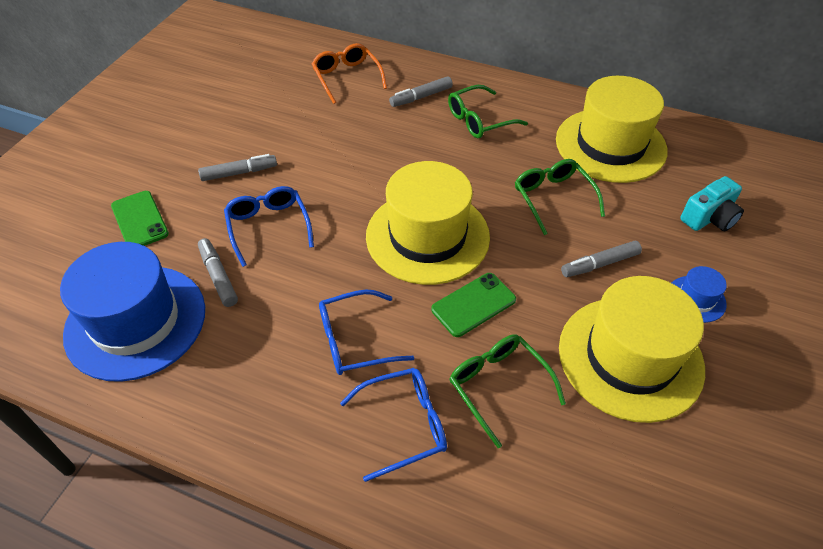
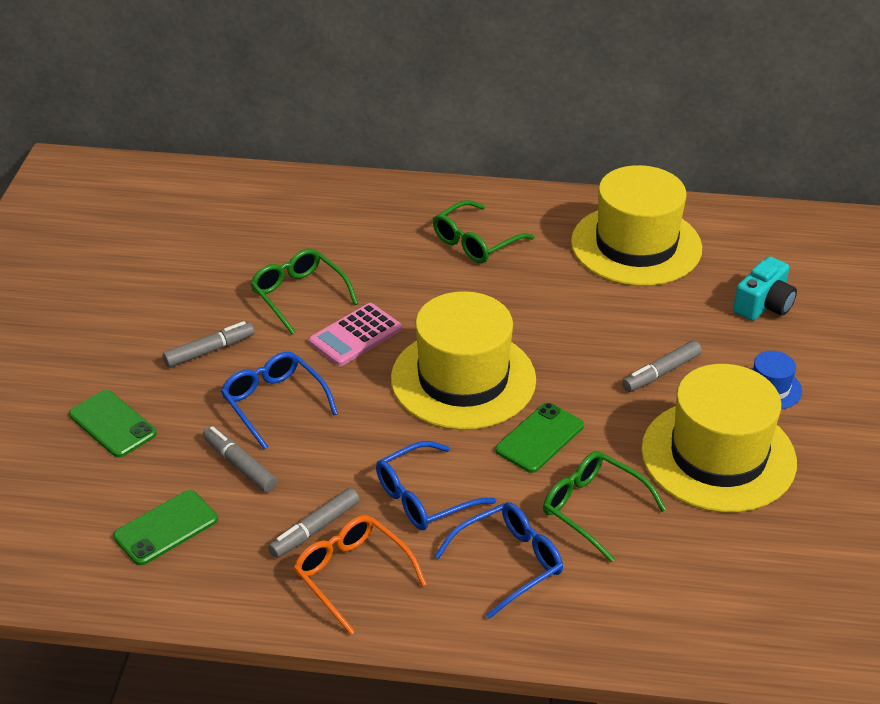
camera: 15 degrees left, 10 degrees down
(136, 321) = (166, 528): blue hat -> green phone
(347, 77) = (293, 217): orange glasses -> orange glasses (352, 575)
(355, 181) = (355, 335): none -> pink calculator
(421, 97) = (395, 226): grey marker -> grey marker (315, 529)
(553, 198) = (589, 314): green glasses -> green glasses (298, 295)

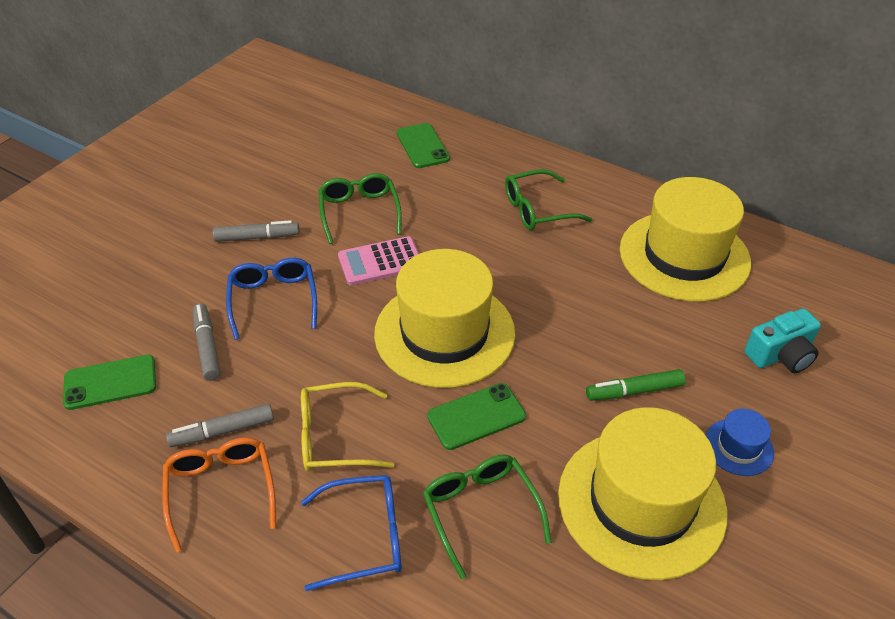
camera: 25 degrees right, 5 degrees up
(113, 424) = (141, 275): green phone -> green phone (422, 146)
(424, 498) = (334, 437): blue glasses -> yellow glasses
(661, 373) = (634, 391): grey marker -> green marker

